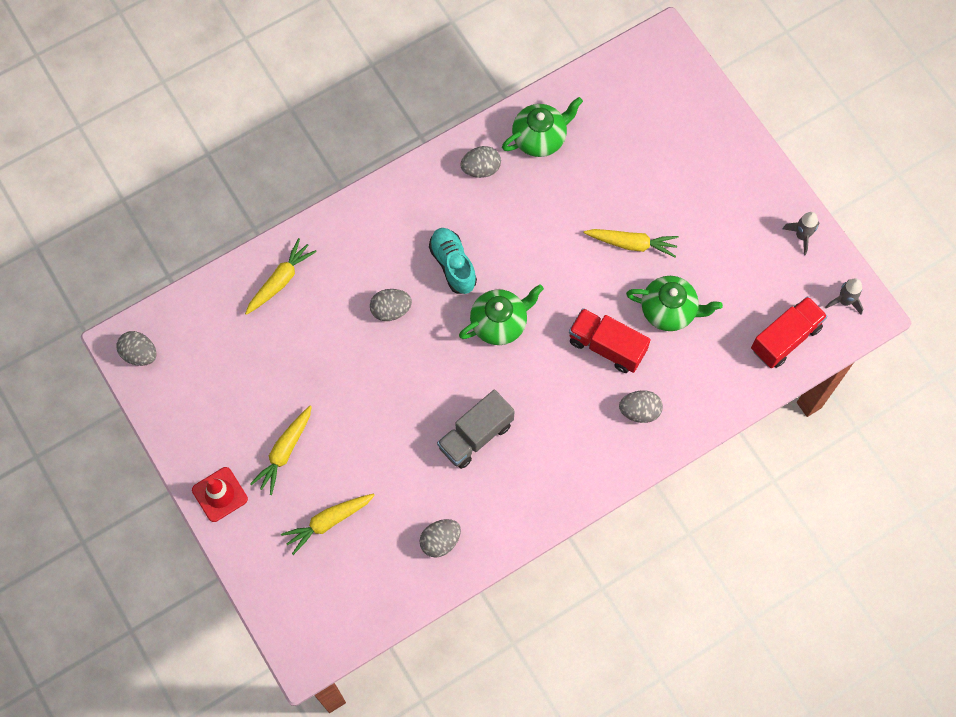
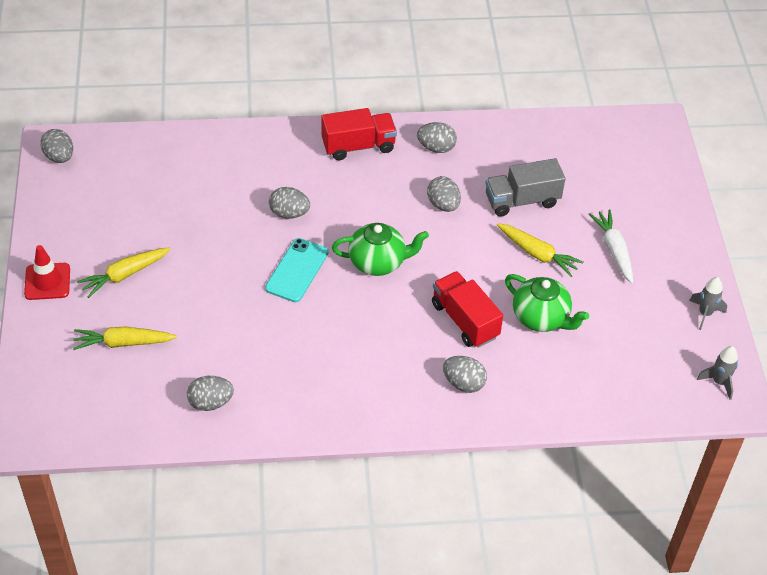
camera: 25 degrees right, 20 degrees down
(280, 280) = (211, 155): yellow carrot -> none
(434, 368) = (297, 270): none -> turquoise phone
(453, 265) = (365, 204): turquoise shoe -> none
(475, 436) = (299, 336): grey truck -> grey truck (522, 200)
(522, 231) = (443, 205): none -> grey egg
(540, 138) = (502, 147): green teapot -> none
(694, 206) = (613, 250): none -> white carrot
(785, 338) = (642, 387): red truck -> red truck (358, 146)

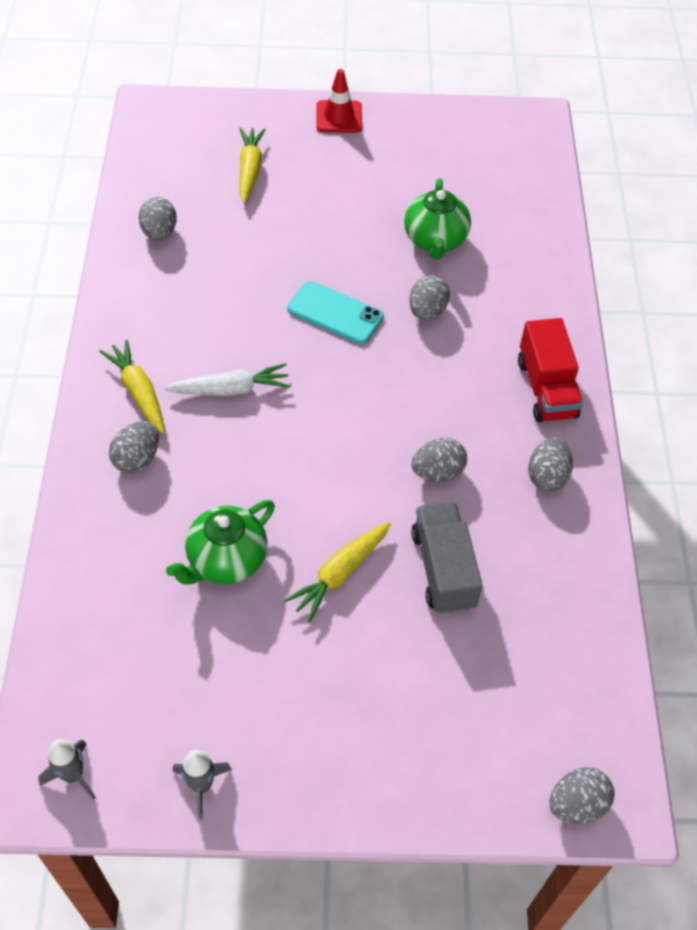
camera: 95 degrees right, 5 degrees up
(59, 157) = (518, 123): grey egg -> grey egg (576, 804)
(124, 275) = (342, 171): yellow carrot -> yellow carrot (138, 392)
(378, 262) = (341, 392): green teapot -> green teapot (435, 241)
(465, 320) = (235, 472): red truck -> none
(613, 250) = (340, 677): white carrot -> white carrot (231, 389)

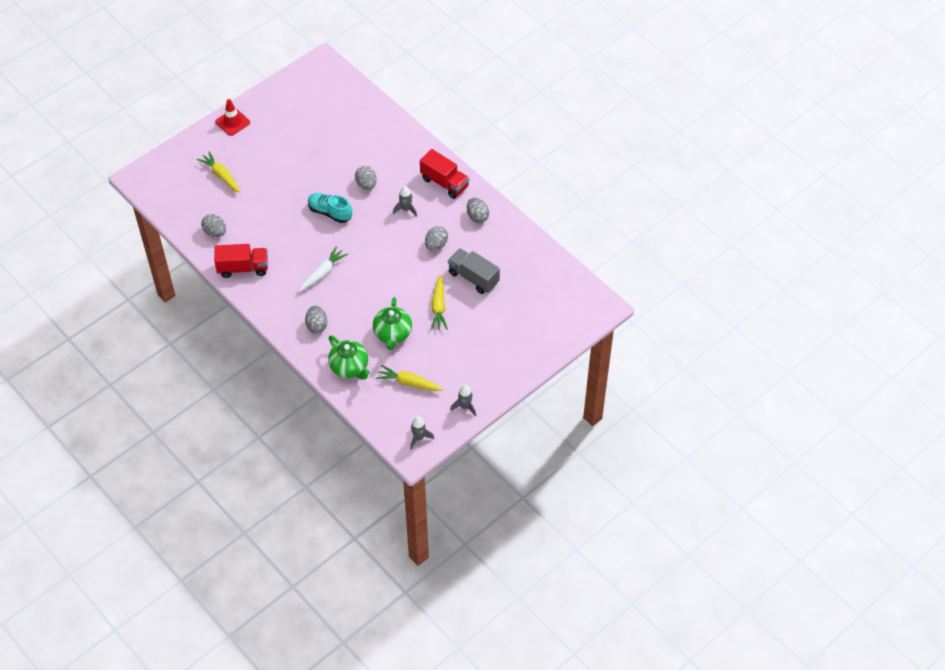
camera: 40 degrees left, 0 degrees up
(138, 304) = (243, 268): none -> red truck
(138, 392) = (287, 301): yellow carrot -> yellow carrot (409, 383)
(335, 313) = (330, 212): turquoise phone -> turquoise shoe
(435, 241) = (337, 151): green teapot -> green teapot (349, 367)
(447, 386) = (406, 209): none -> grey rocket
(576, 804) = (589, 317): grey egg -> none

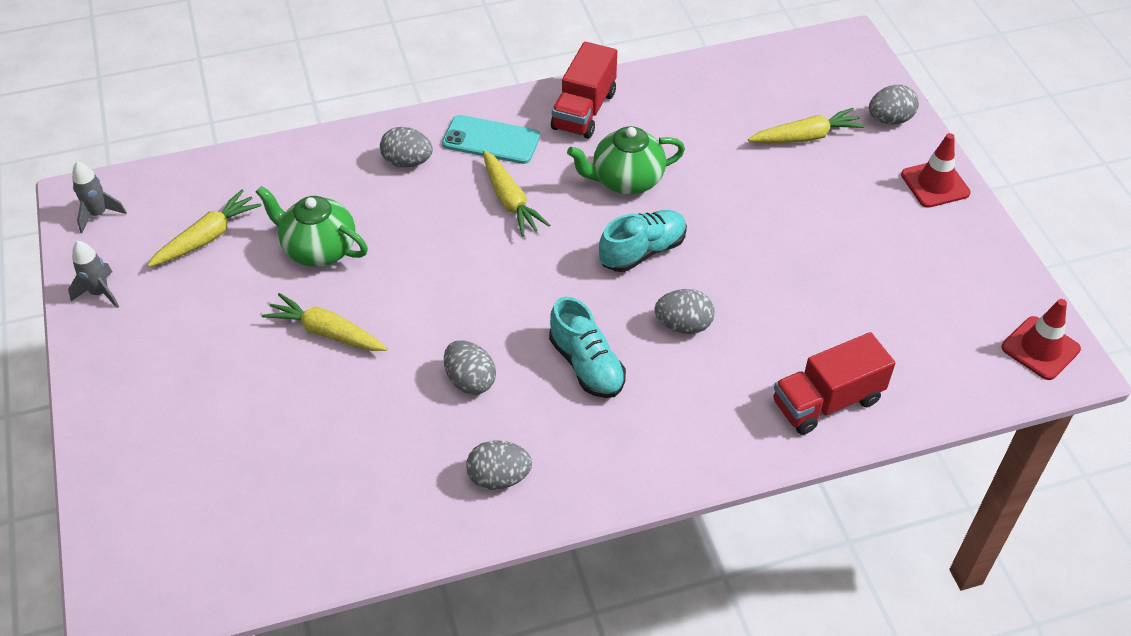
camera: 115 degrees right, 5 degrees down
(215, 232) = (680, 99): grey egg -> grey egg (889, 119)
(284, 298) = (491, 140): none -> turquoise phone
(317, 71) = (1040, 348): none -> red traffic cone
(323, 273) = (510, 201): white carrot -> yellow carrot
(349, 367) = (296, 176): green teapot -> green teapot (626, 180)
(406, 209) = (586, 365): grey rocket -> turquoise shoe
(444, 183) = (621, 455): red truck -> red truck (827, 401)
(473, 277) = (354, 411): grey truck -> none

